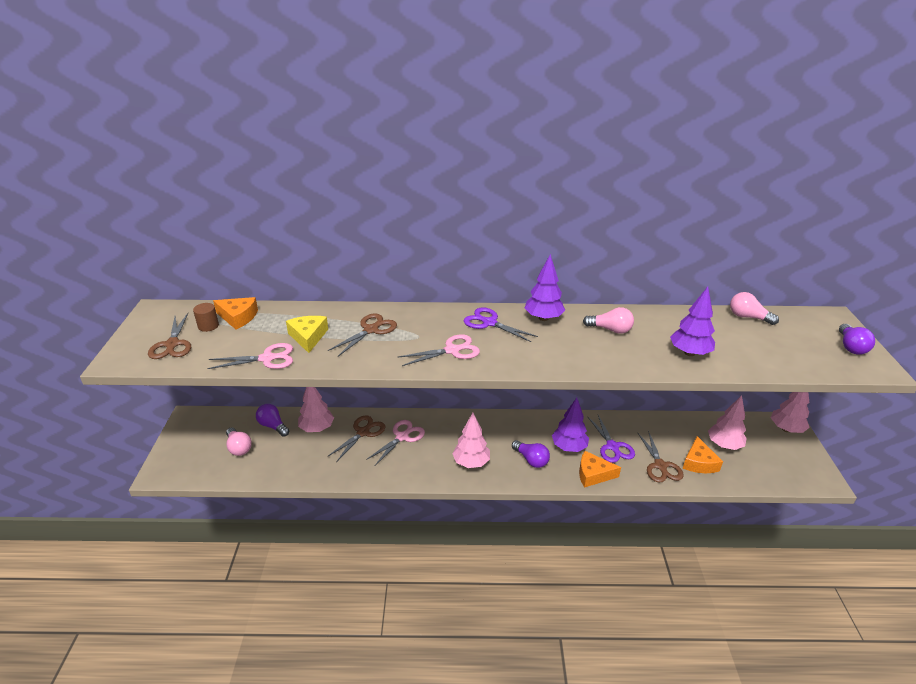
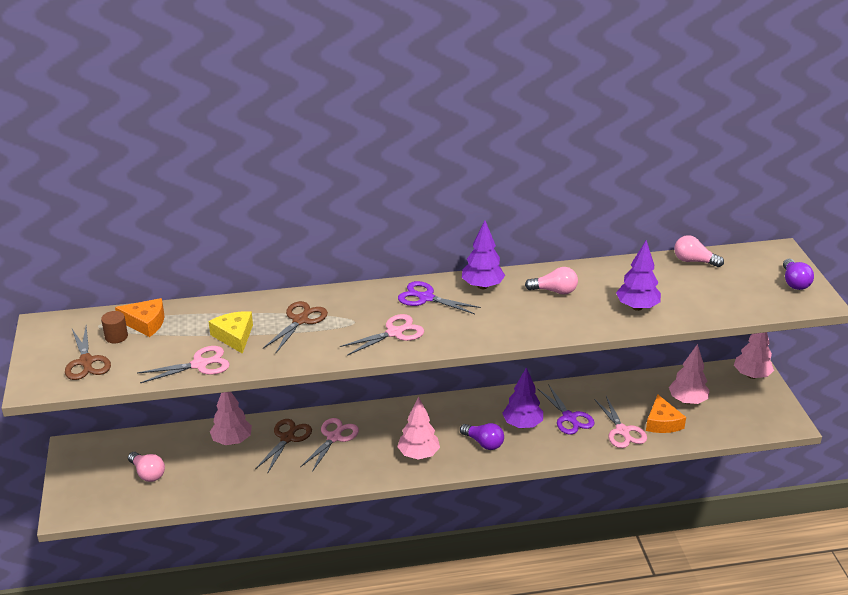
camera: 10 degrees left, 0 degrees up
(273, 426) = (179, 444): purple light bulb -> none
(593, 474) = (553, 449): orange cheese -> none
(660, 466) = (622, 431): brown scissors -> pink scissors

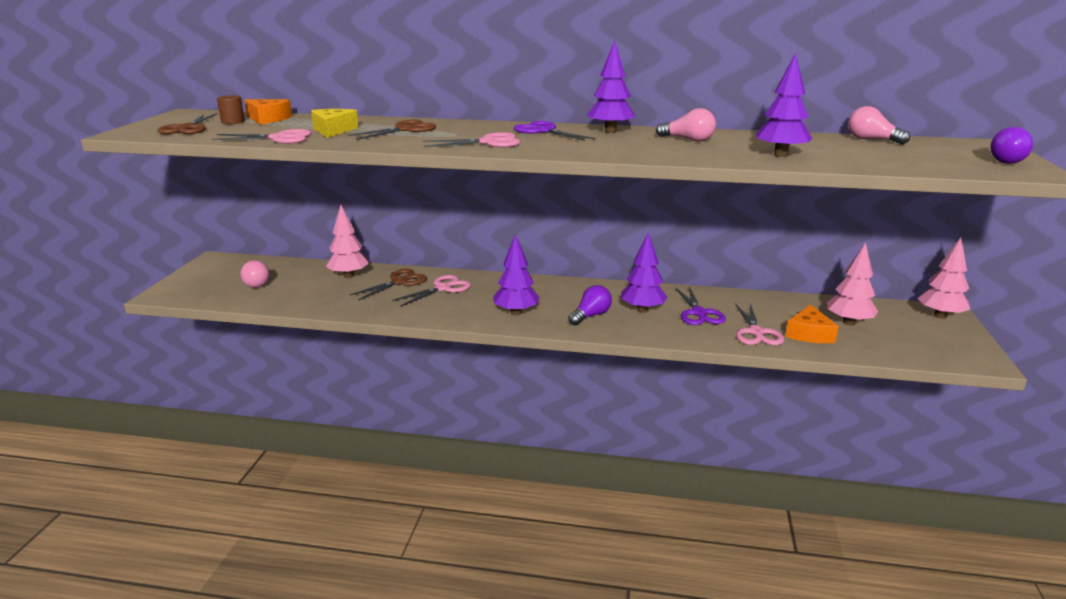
camera: 20 degrees right, 10 degrees down
(418, 454) = (516, 312): pink tree -> purple tree
(483, 443) = (591, 316): purple light bulb -> purple light bulb turned 105 degrees counterclockwise

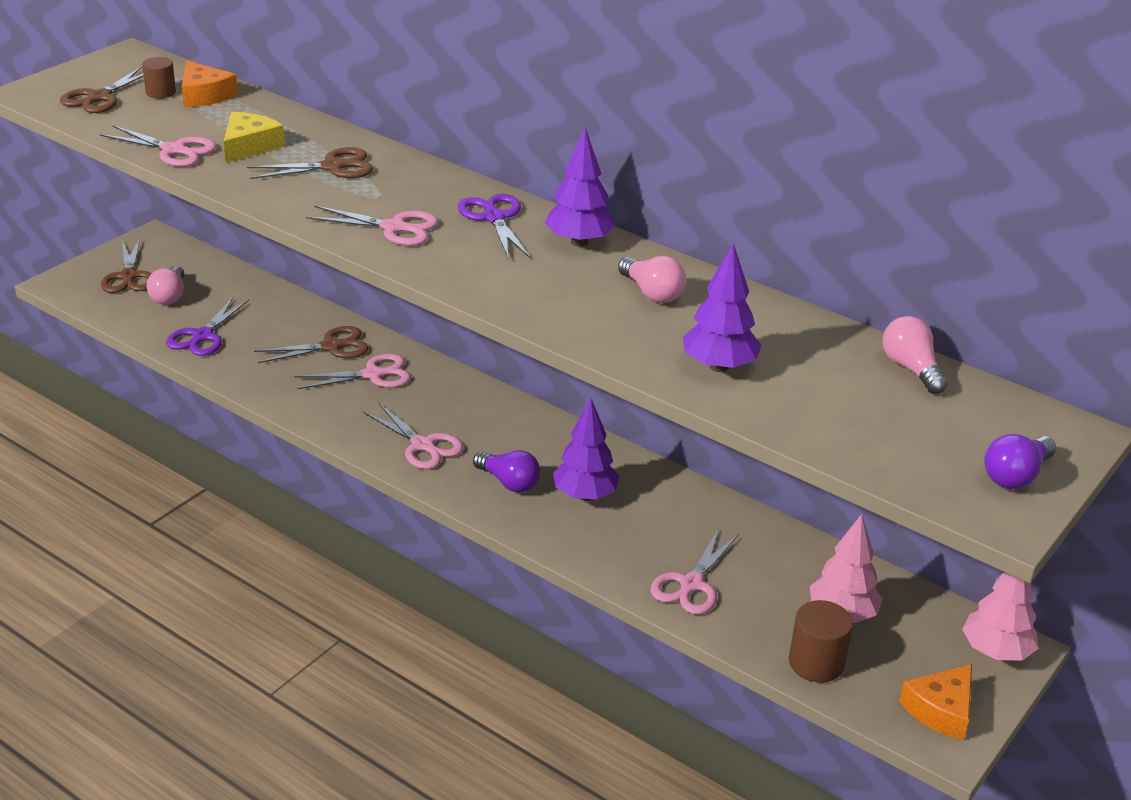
camera: 25 degrees right, 10 degrees up
(214, 280) = (129, 277): none -> brown scissors
(349, 276) = (281, 316): pink tree -> none
(516, 312) = (423, 445): purple tree -> pink scissors
(591, 316) = (508, 482): purple light bulb -> purple light bulb turned 60 degrees clockwise
(699, 313) = (652, 527): purple scissors -> purple scissors (202, 336)
(809, 334) = (761, 612): orange cheese -> orange cheese (941, 710)
(869, 347) = (816, 663): none -> brown cylinder

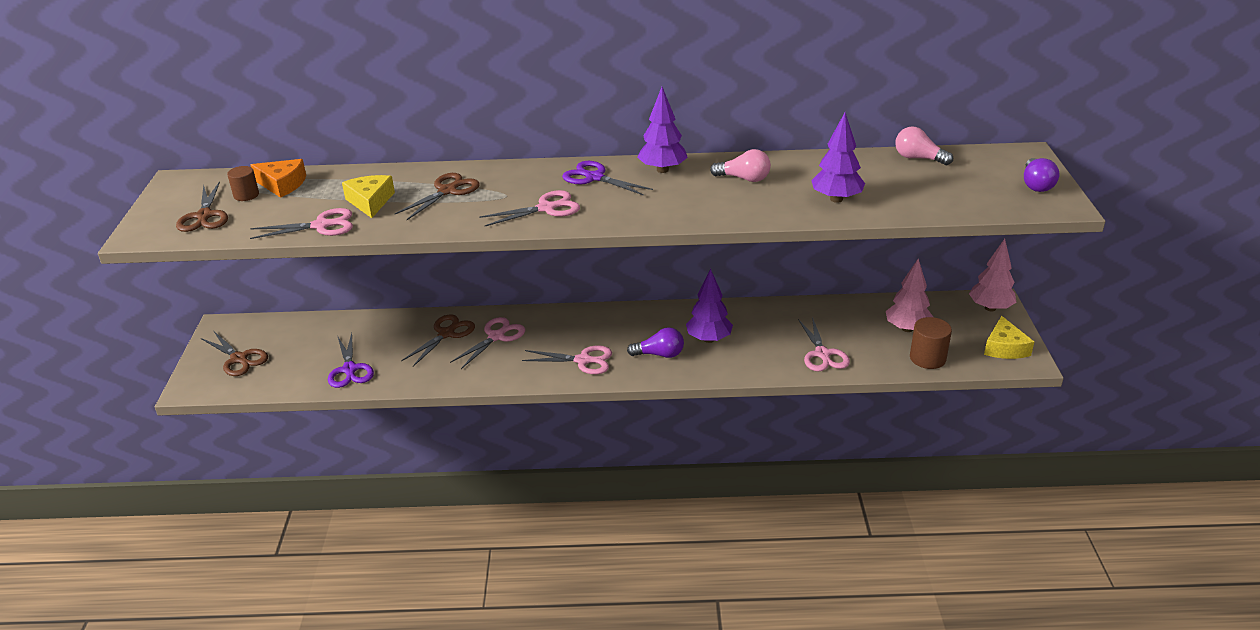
camera: 35 degrees left, 0 degrees up
(169, 296) = (288, 357): pink light bulb -> none
(941, 710) = (1004, 347): orange cheese -> yellow cheese

